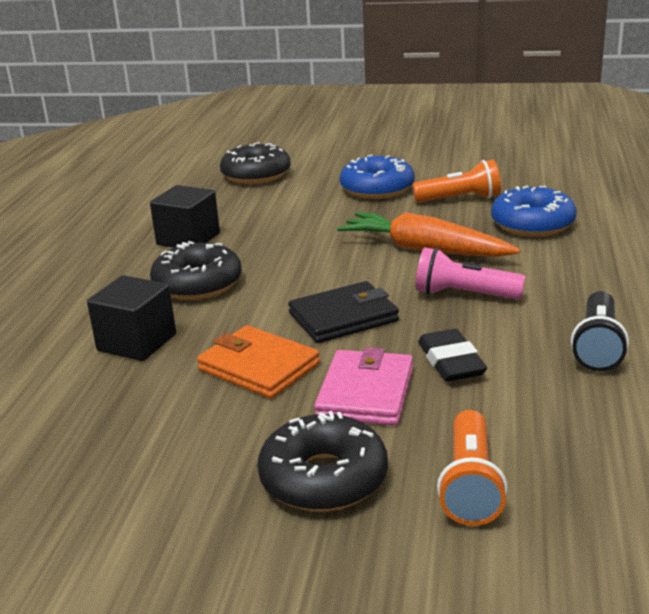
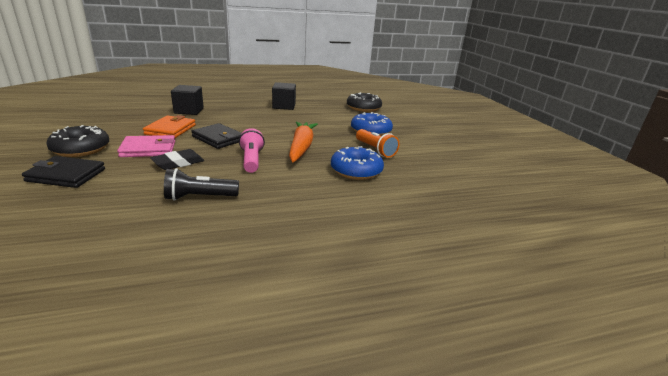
camera: 60 degrees right, 0 degrees up
(197, 284) = (241, 112): black donut -> none
(470, 485) = (66, 175): orange flashlight -> black wallet

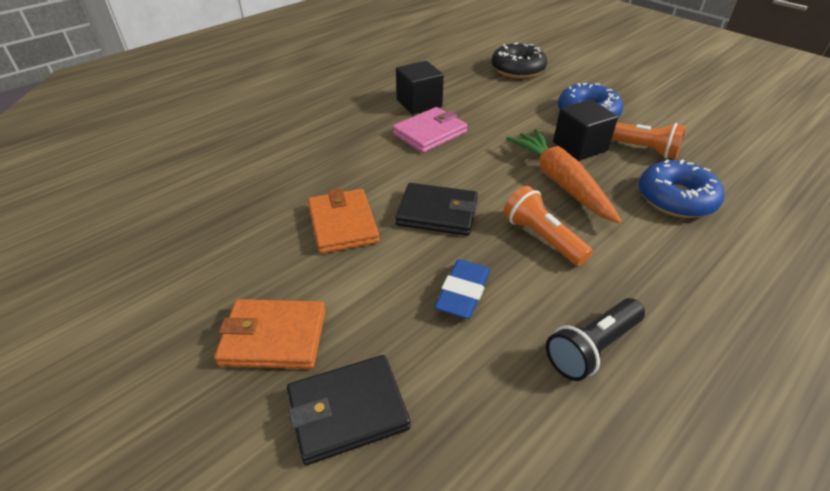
camera: 25 degrees left, 15 degrees up
(81, 149) = (274, 337): black donut -> orange wallet
(148, 149) = (377, 284): pink wallet -> pink wallet (429, 133)
(178, 163) = (462, 293): black eraser -> blue eraser
(189, 111) = (304, 168): black cube -> black cube (579, 147)
(251, 160) = (542, 238): pink flashlight -> orange flashlight

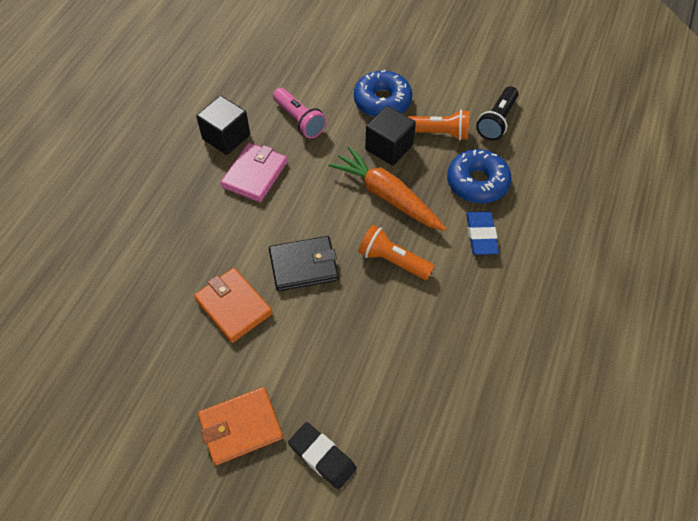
camera: 25 degrees left, 15 degrees up
(348, 411) = (322, 457): black wallet -> black eraser
(462, 293) = (355, 334): blue eraser -> blue eraser (481, 235)
(495, 108) = (299, 120): none -> pink flashlight
(517, 69) = (298, 56): black donut -> none
(592, 348) = (456, 344): black flashlight -> black flashlight (497, 121)

